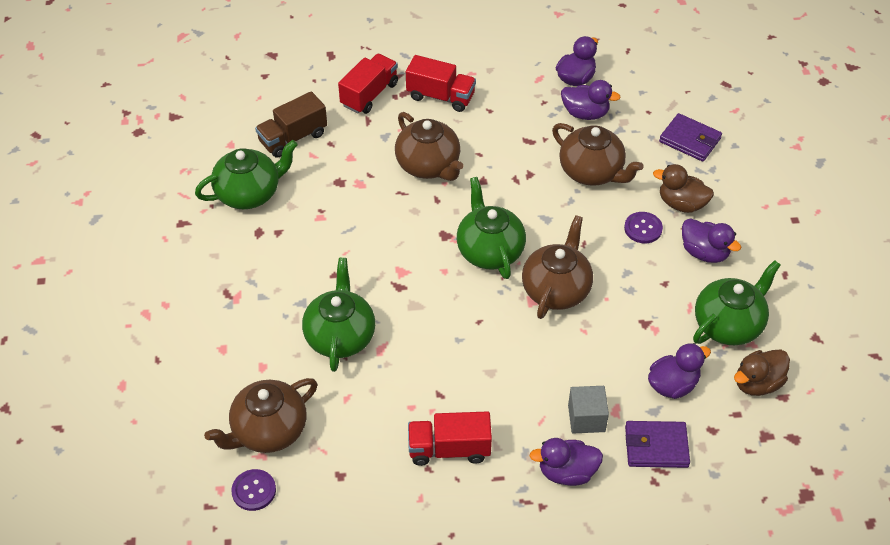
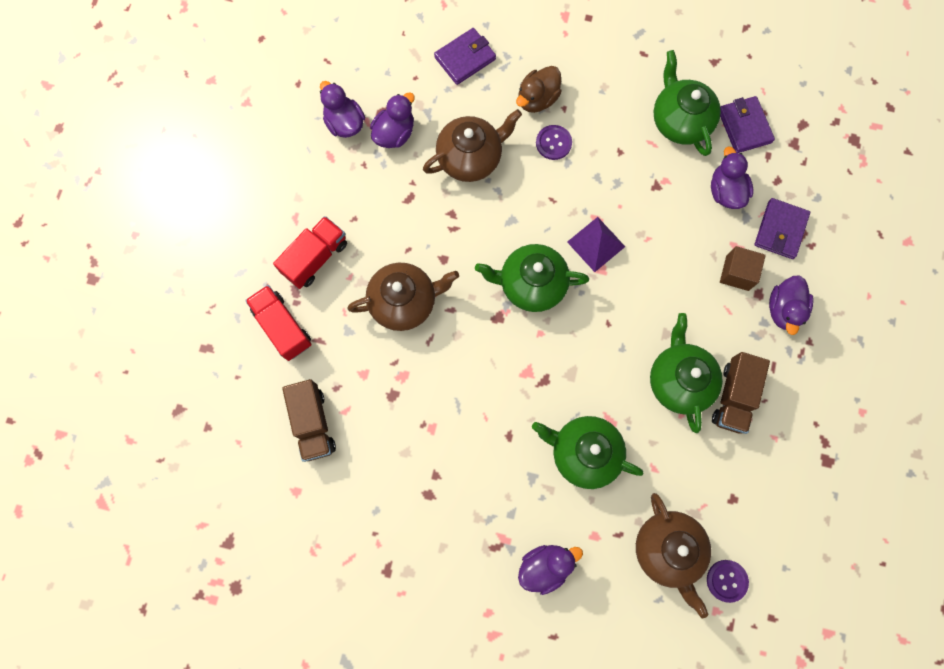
camera: 70 degrees left, 25 degrees up
(249, 193) = (373, 490): green teapot -> green teapot (679, 381)
(449, 449) = (733, 397): red truck -> brown truck
(556, 289) = (596, 244): brown teapot -> purple pyramid
(586, 418) = (737, 273): grey cube -> brown cube
(704, 252) = (598, 105): purple duck -> purple duck (545, 566)
(757, 383) = (744, 126): brown duck -> purple wallet

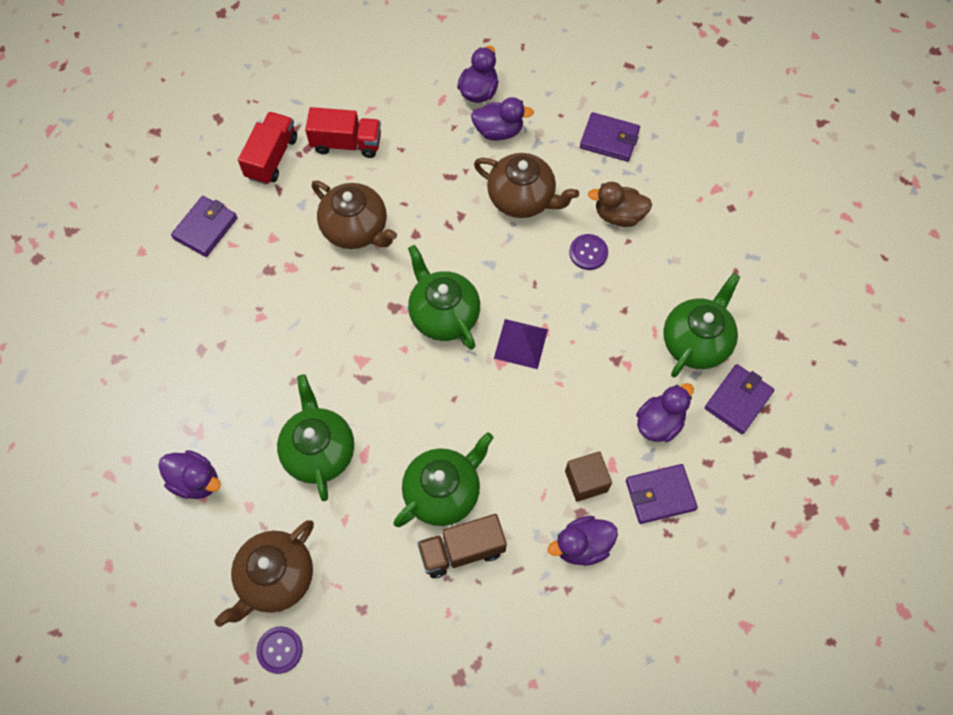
camera: 55 degrees right, 10 degrees down
(313, 423) = (205, 228): brown truck -> purple wallet

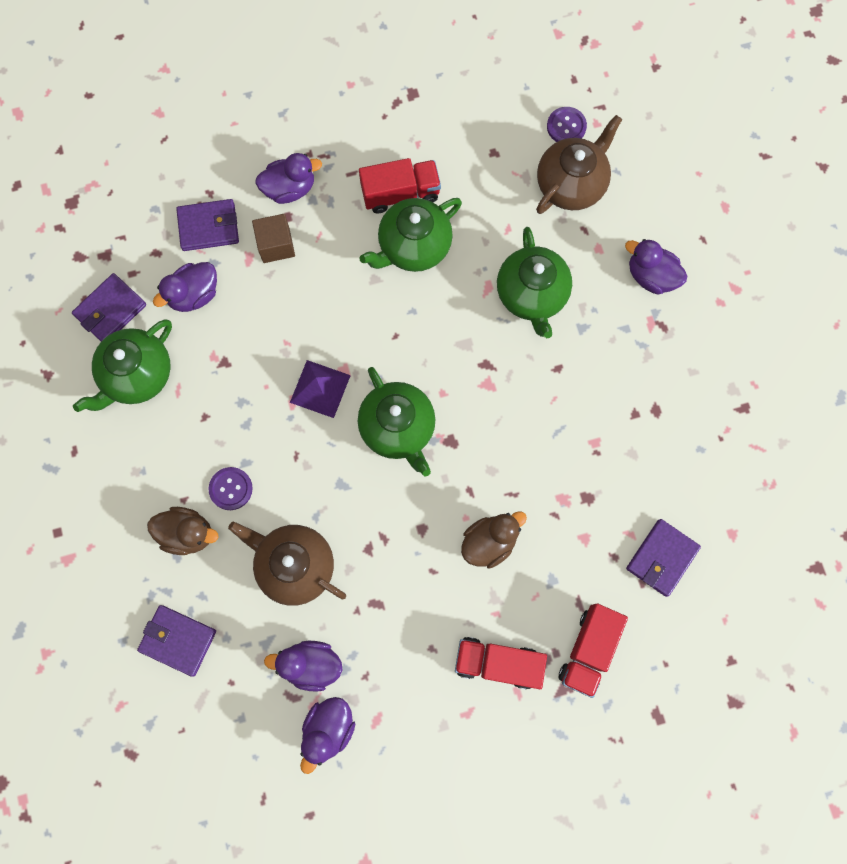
camera: 175 degrees left, 10 degrees up
(356, 229) = (489, 542): brown teapot -> brown duck
(462, 550) = (400, 193): brown truck -> red truck

